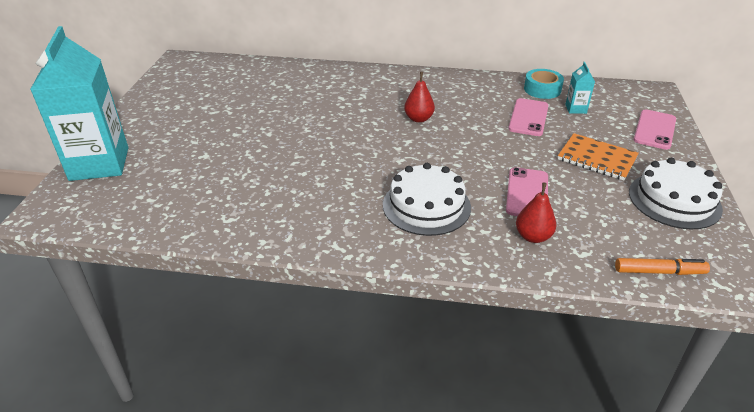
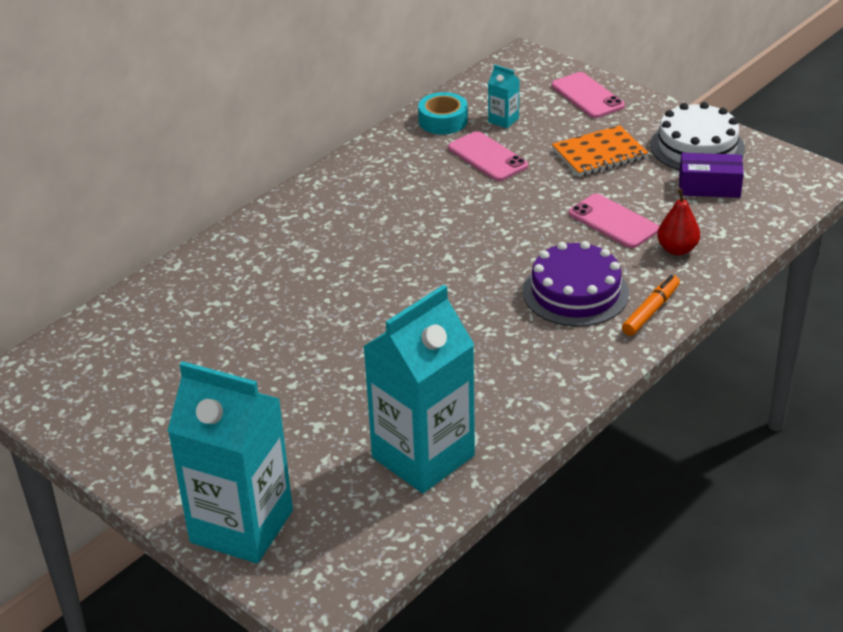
camera: 55 degrees left, 0 degrees up
(199, 205) = (423, 456): none -> turquoise carton
(418, 119) = (411, 230): red pear -> none
(426, 206) = (575, 292): white cake -> purple cake
(633, 225) = (709, 187): none -> purple box
(659, 272) = (775, 206): orange marker -> orange marker (651, 311)

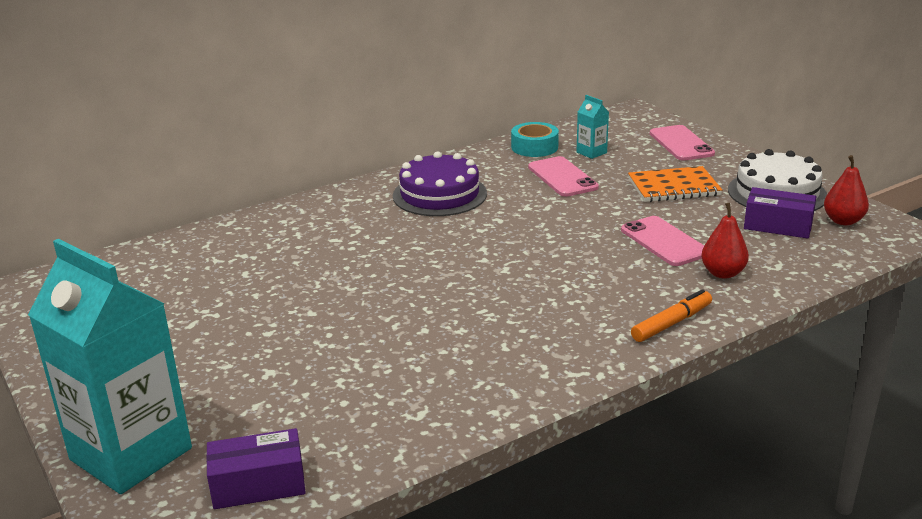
camera: 15 degrees right, 10 degrees down
(370, 531) = (258, 485): none -> purple box
(423, 456) = (358, 420): turquoise carton -> none
(575, 292) = (597, 295): purple cake -> purple cake (439, 194)
(765, 172) = (843, 221): none -> red pear

